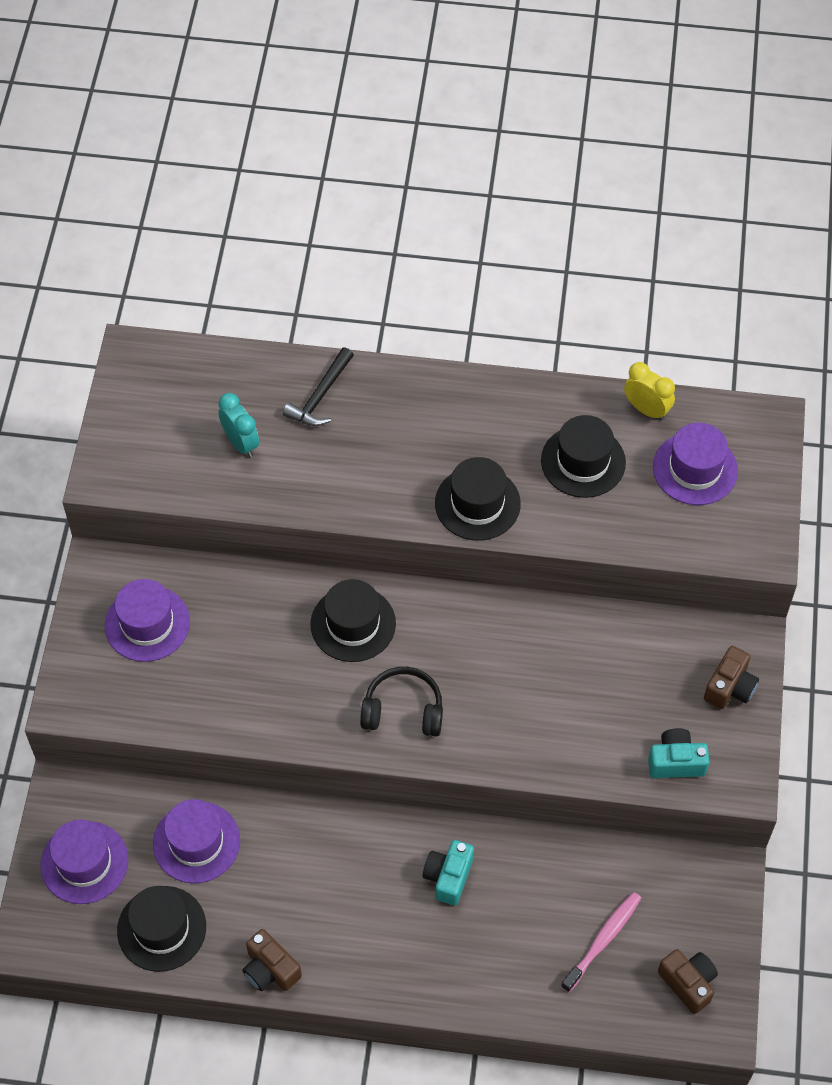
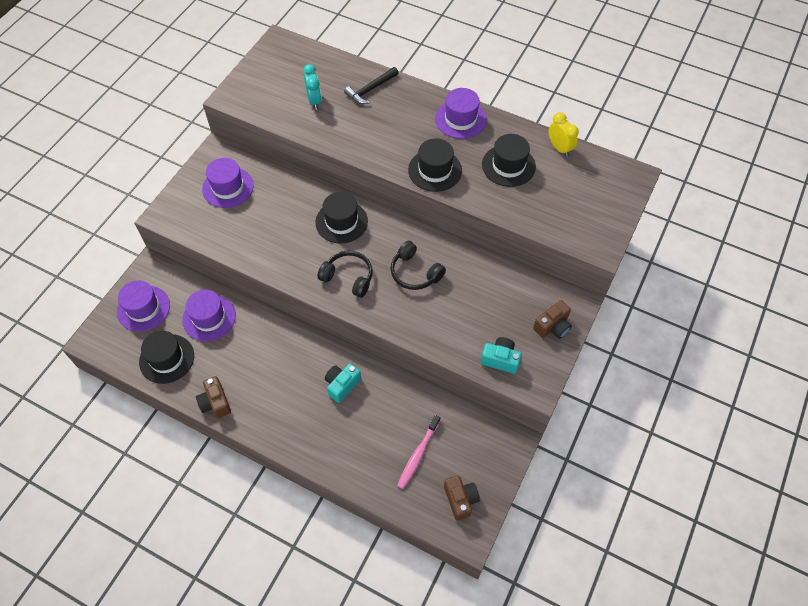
camera: 20 degrees right, 0 degrees up
(499, 670) = (415, 272): none -> black headphones
(602, 940) = (418, 454): pink toothbrush -> pink toothbrush turned 150 degrees clockwise
(695, 469) = (576, 189): purple hat -> purple hat (460, 119)

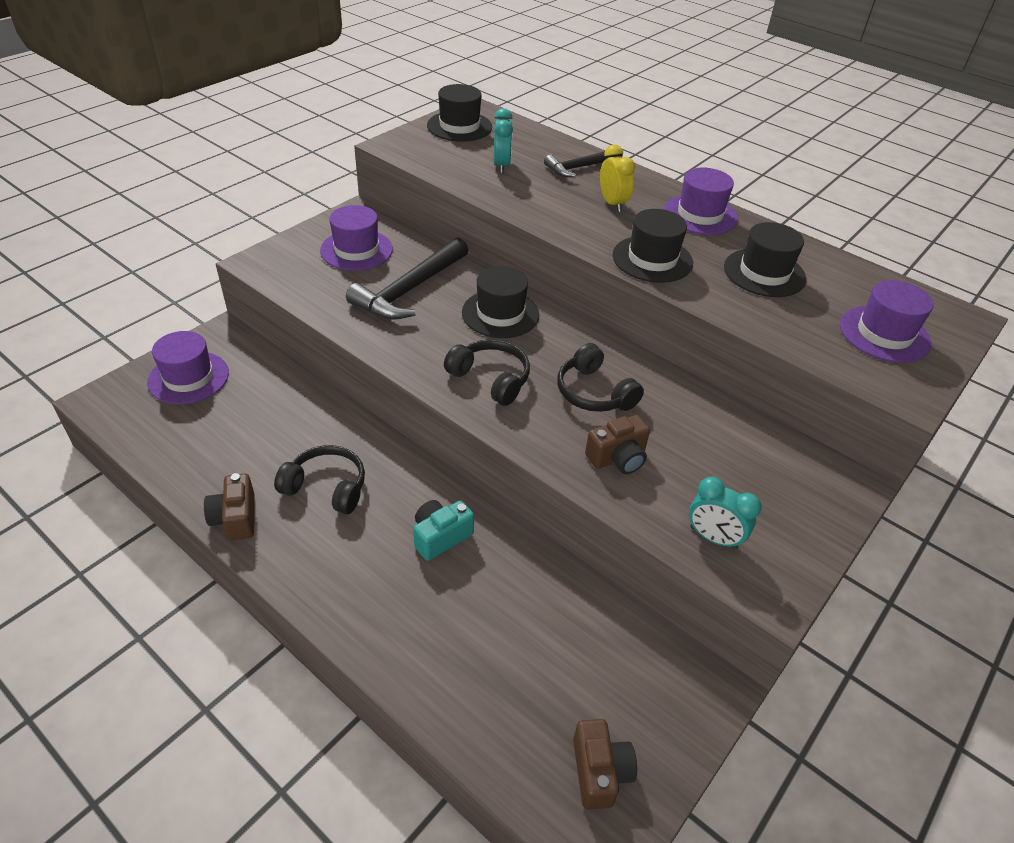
camera: 10 degrees right, 15 degrees down
(167, 358) = (191, 444): black hat -> black hat (459, 126)
(209, 318) = (274, 407): purple hat -> purple hat (884, 334)
(263, 368) = (326, 487): none -> black headphones
(275, 215) = (410, 290): none -> black hammer
(418, 454) = (539, 673): pink toothbrush -> none
(500, 359) = (713, 538): turquoise camera -> turquoise clock
(552, 326) = (809, 508): brown camera -> brown camera (617, 458)
(559, 148) = (844, 268): yellow clock -> yellow clock (612, 203)

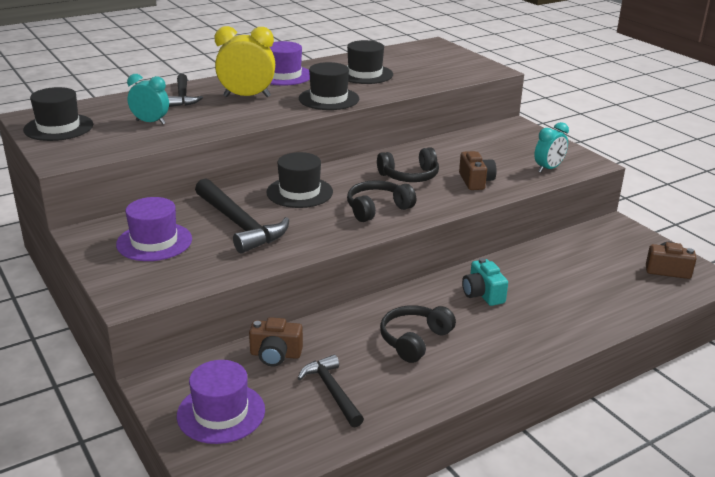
camera: 70 degrees left, 15 degrees down
(227, 440) = (332, 391): none -> black hammer
(235, 518) = (434, 392): brown camera -> brown camera (275, 355)
(612, 203) = (247, 96): yellow clock -> yellow clock, size x1.56
(884, 334) = (440, 62): purple hat -> none

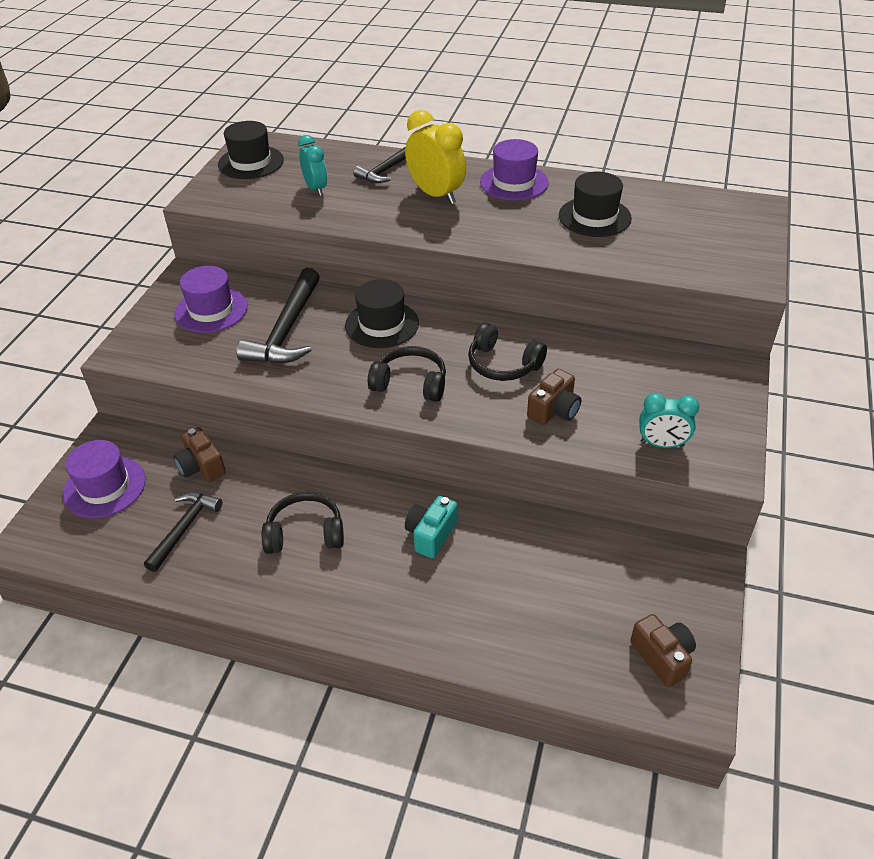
camera: 50 degrees right, 15 degrees up
(329, 99) = (500, 233): black hat -> none

